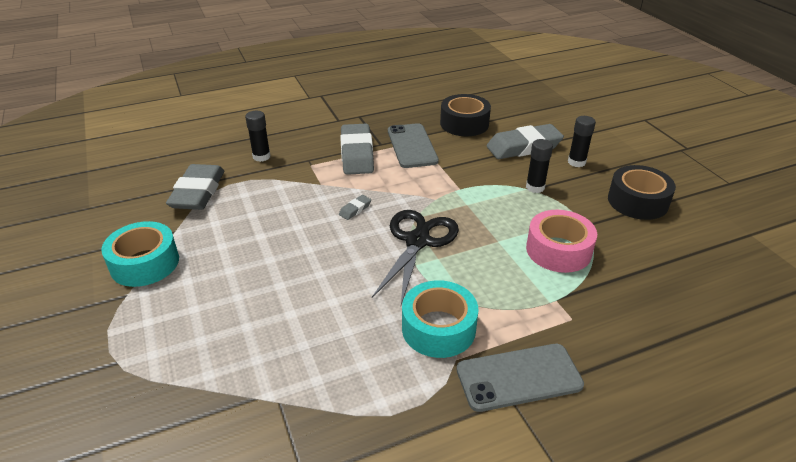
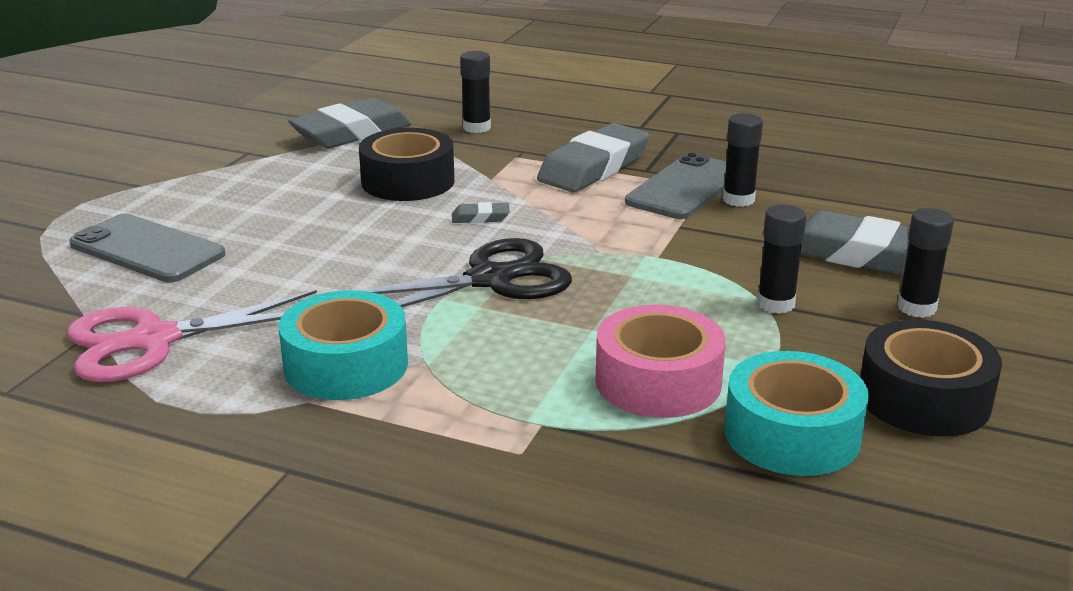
camera: 45 degrees right, 10 degrees down
(145, 263) = (198, 169): turquoise tape -> turquoise tape (792, 434)
(325, 384) = (153, 341): none -> pink scissors
(441, 142) = (738, 200): none -> black glue stick
(464, 124) = (818, 194): black tape -> black tape (408, 181)
(518, 377) = (337, 458): grey phone -> grey phone (147, 249)

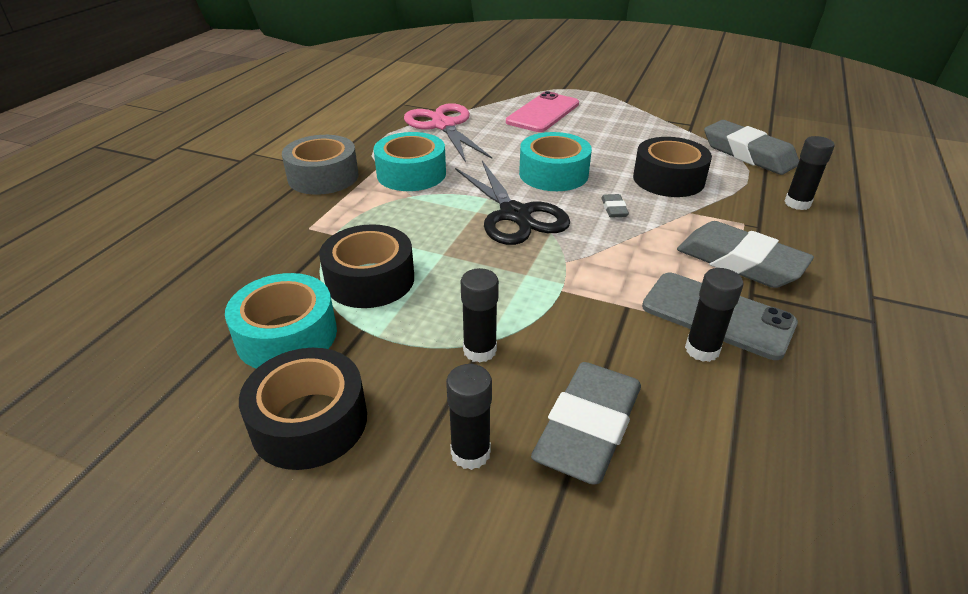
camera: 90 degrees right, 10 degrees up
(147, 249) = (543, 113): grey phone -> pink phone
(334, 459) = (323, 177): none -> grey tape
(376, 250) = (553, 174): none -> turquoise tape
(658, 381) = (370, 279): pink tape -> black tape

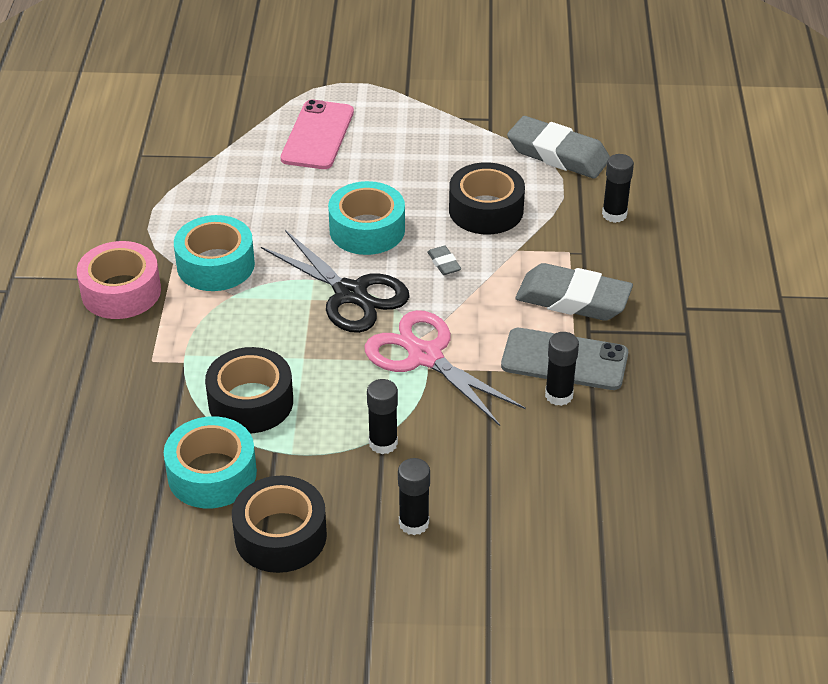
camera: 20 degrees left, 5 degrees up
(323, 177) = (121, 292): grey tape -> pink tape
(443, 125) = (211, 182): pink scissors -> pink scissors (425, 356)
(588, 428) = (491, 482): grey eraser -> none

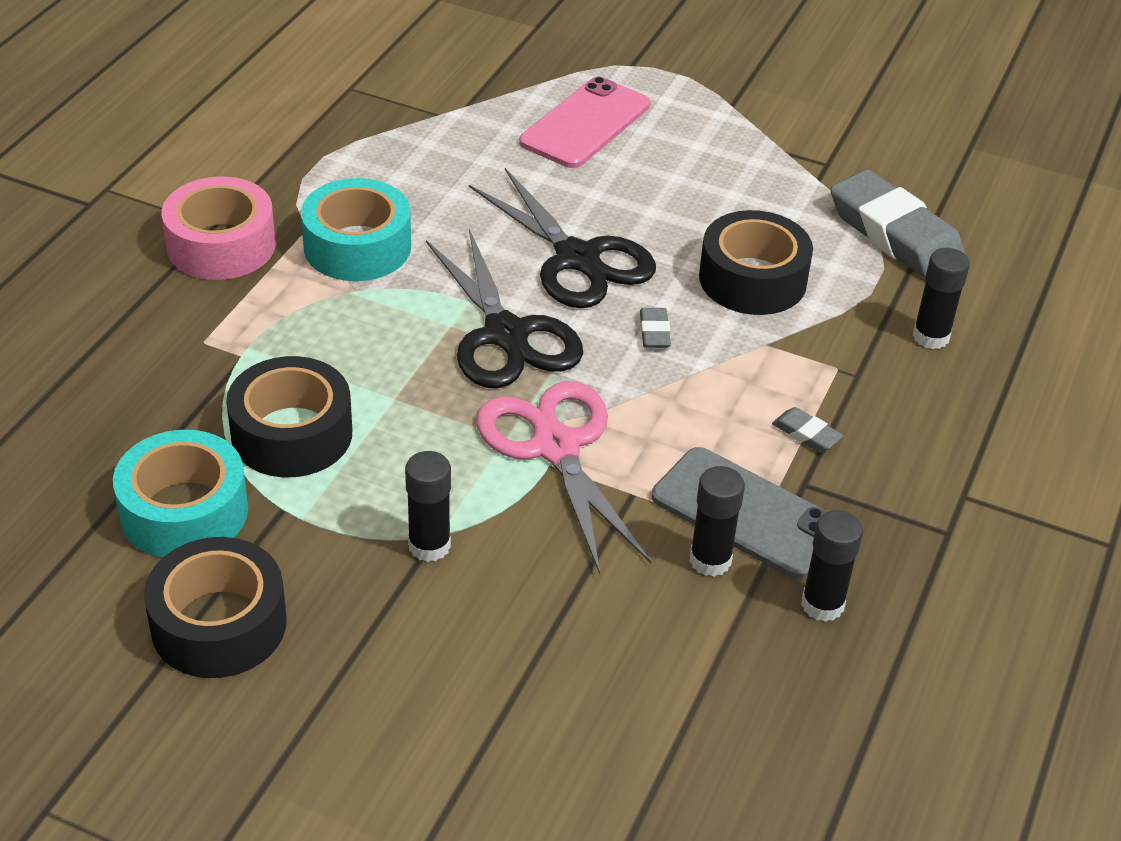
camera: 20 degrees right, 0 degrees up
(367, 230) = (577, 259): turquoise tape -> black scissors
(414, 523) = (404, 670): black glue stick -> black glue stick (822, 604)
(573, 299) = (806, 434): grey eraser -> grey eraser, size x0.42

